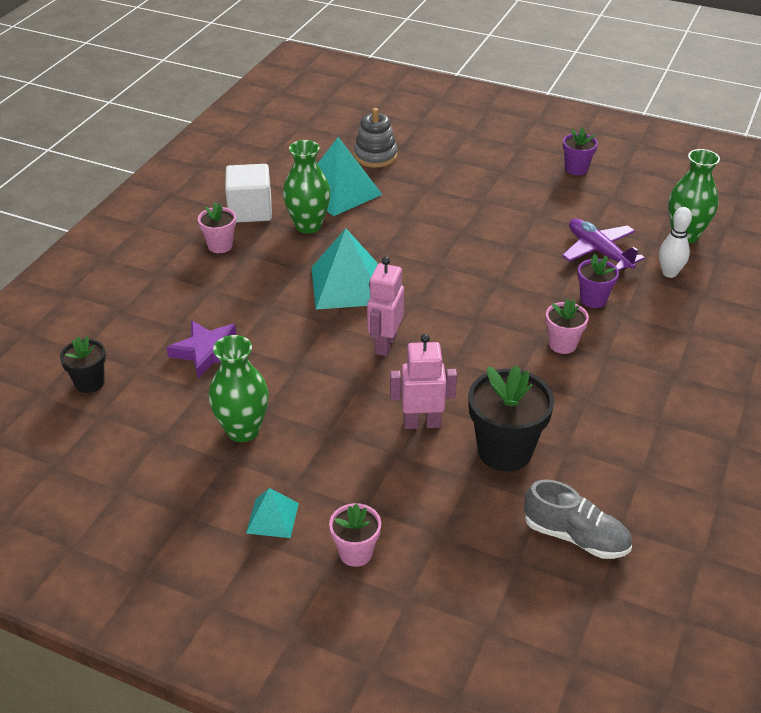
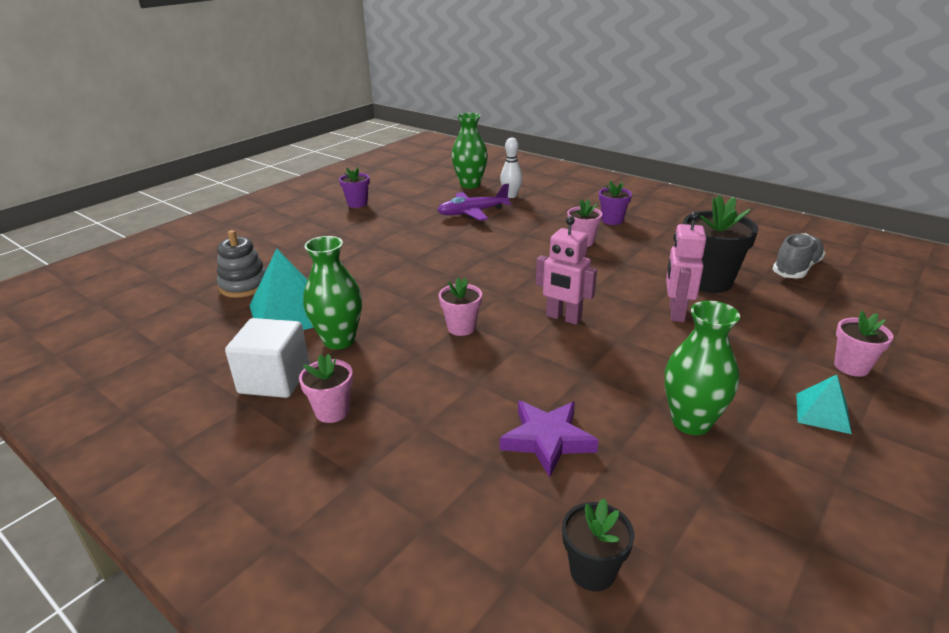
camera: 75 degrees left, 10 degrees down
(347, 285) = (461, 328): turquoise pyramid -> pink flower pot
(593, 299) = (531, 223): purple flower pot -> purple flower pot (612, 220)

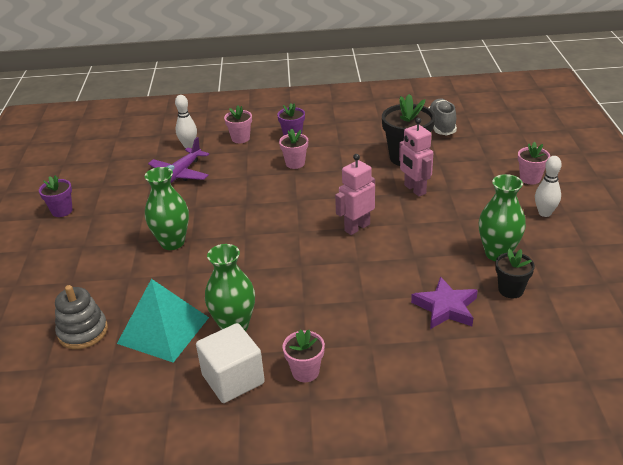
camera: 40 degrees left, 5 degrees up
(461, 328) = (304, 269): pink flower pot -> pink flower pot (240, 138)
(470, 184) = (138, 149): green vase -> green vase (172, 242)
(563, 318) = (357, 227): pink robot -> pink robot turned 150 degrees clockwise
(592, 571) = (544, 356): black flower pot -> black flower pot (511, 290)
(822, 413) = (544, 213): turquoise pyramid -> white bowling pin

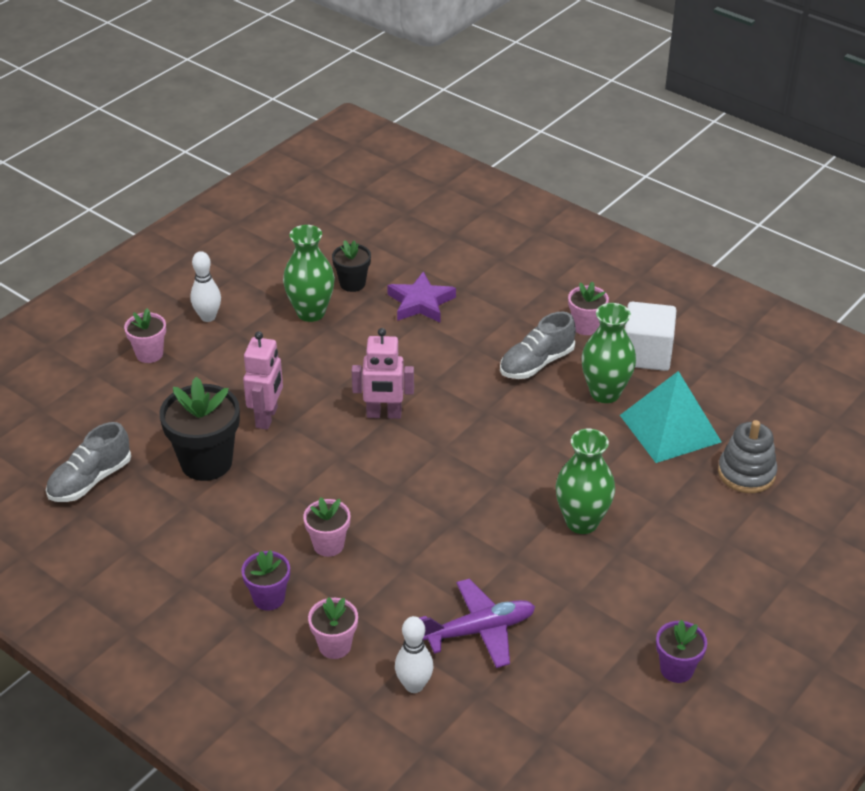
camera: 140 degrees left, 5 degrees up
(307, 317) = (536, 363): none -> grey shoe

